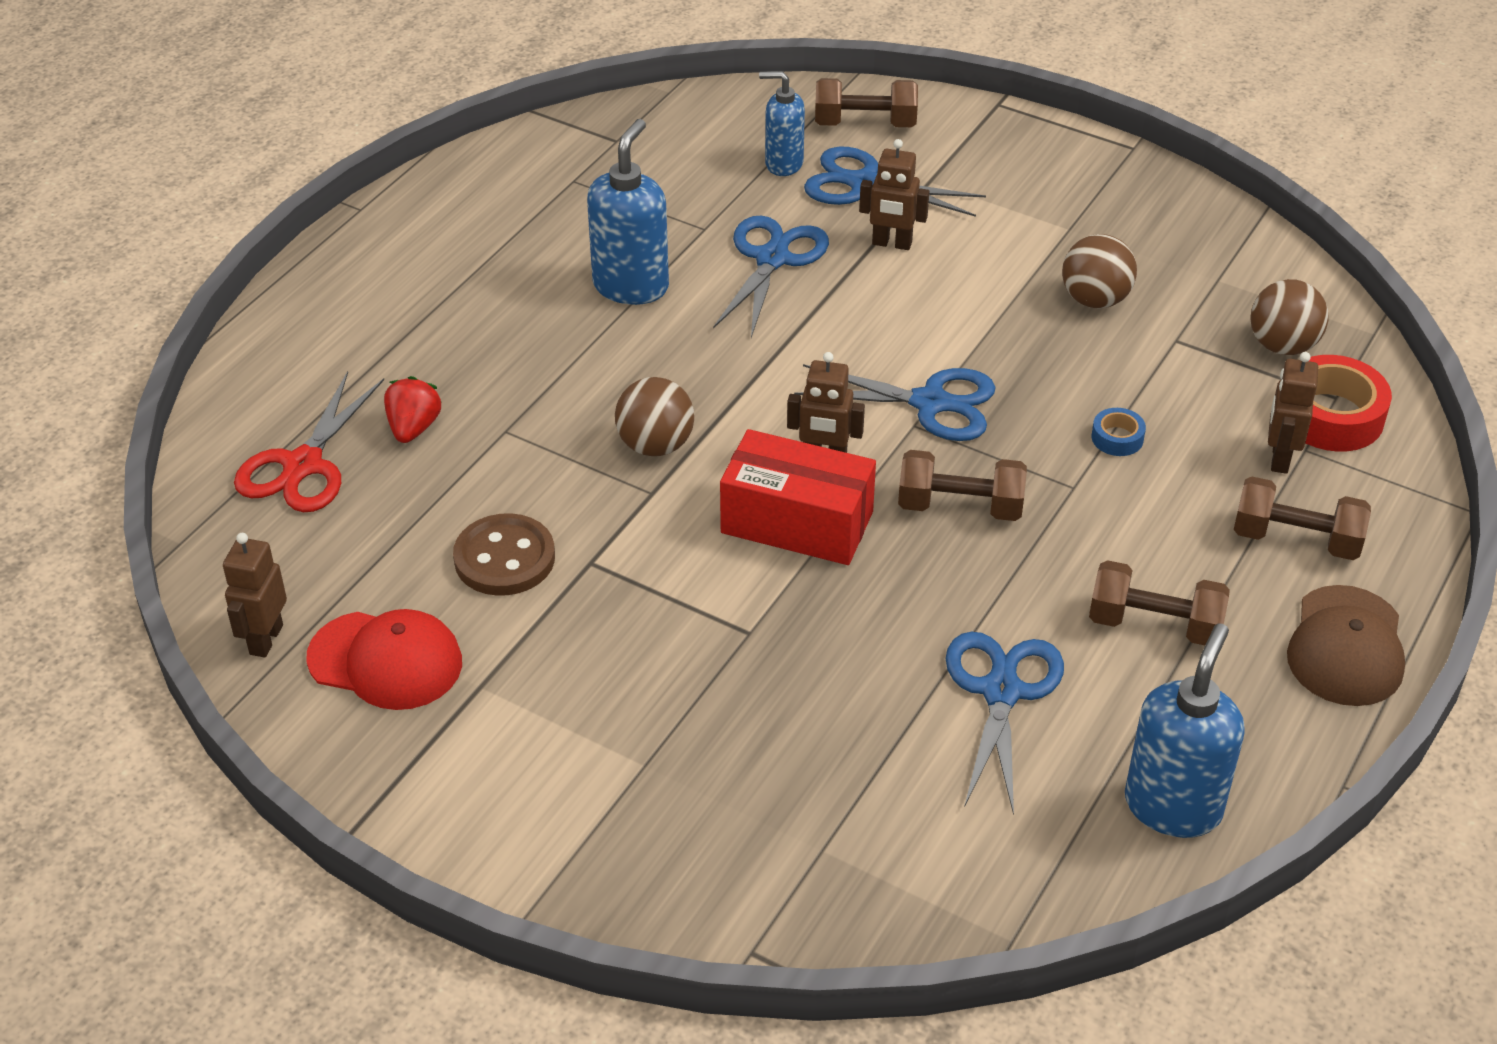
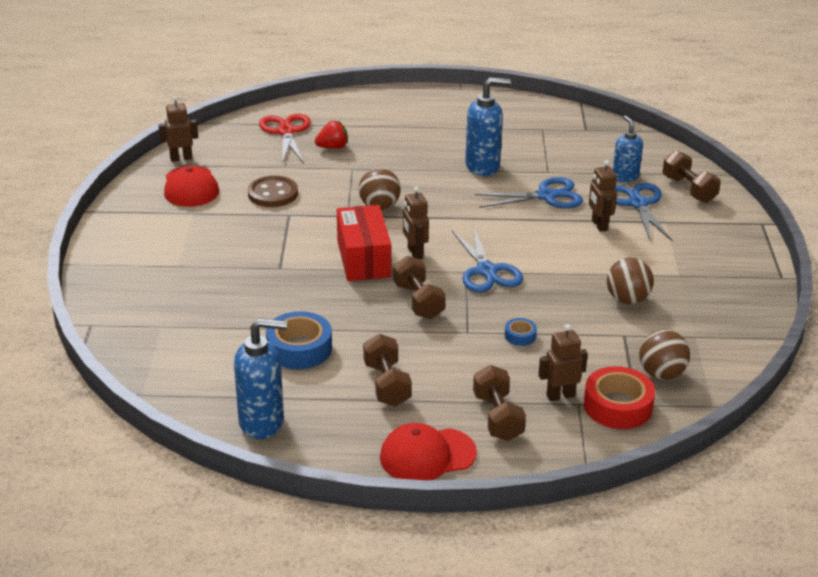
camera: 60 degrees right, 10 degrees down
(303, 465) = (286, 132): red scissors -> red scissors turned 90 degrees clockwise
(1001, 691) = (299, 348): blue scissors -> blue tape
(1346, 647) = (427, 455): brown cap -> red cap

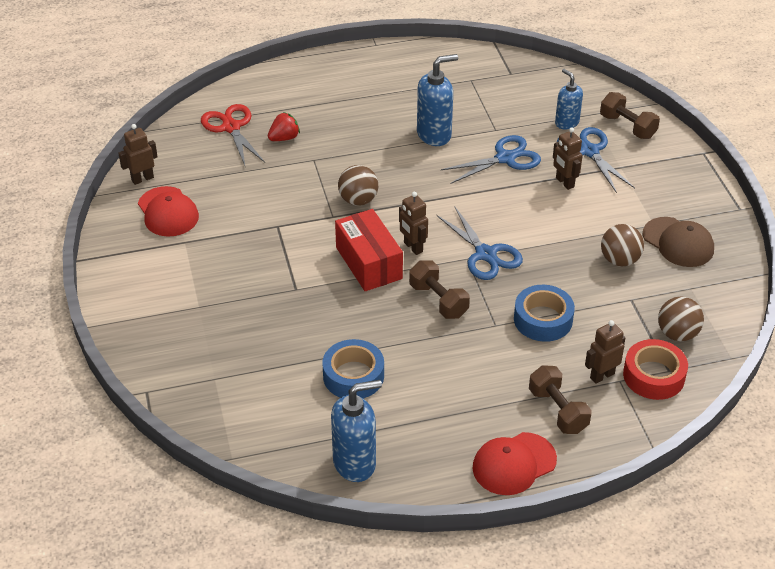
camera: 15 degrees left, 10 degrees up
(273, 194) = (251, 204): brown button -> none
(386, 384) = (448, 397): brown dumbbell -> none
(520, 336) = (543, 319): blue tape -> blue tape, size x2.03
(699, 295) = (678, 242): none -> brown cap

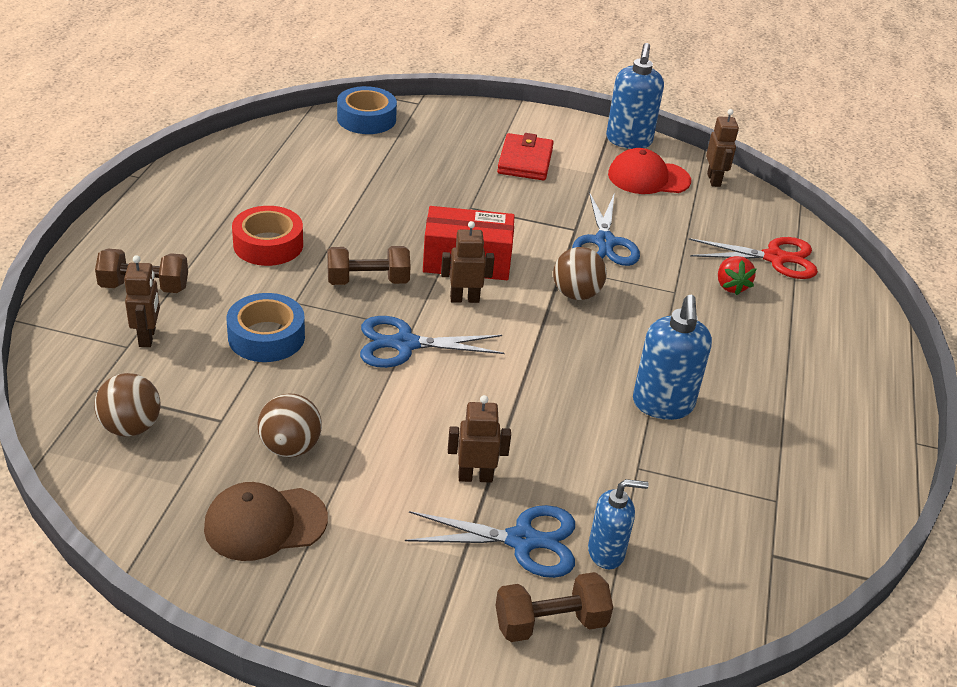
camera: 115 degrees right, 5 degrees down
(198, 285) = (525, 161): none -> red wallet
(353, 376) = (325, 196): blue tape -> blue tape (366, 119)
(355, 463) = (230, 161): blue soap dispenser -> blue soap dispenser (628, 141)
(505, 158) = (568, 446): blue scissors -> blue scissors (604, 242)
(514, 464) = (123, 234): red cap -> none
(653, 376) = (102, 373): red tape -> red tape (268, 245)

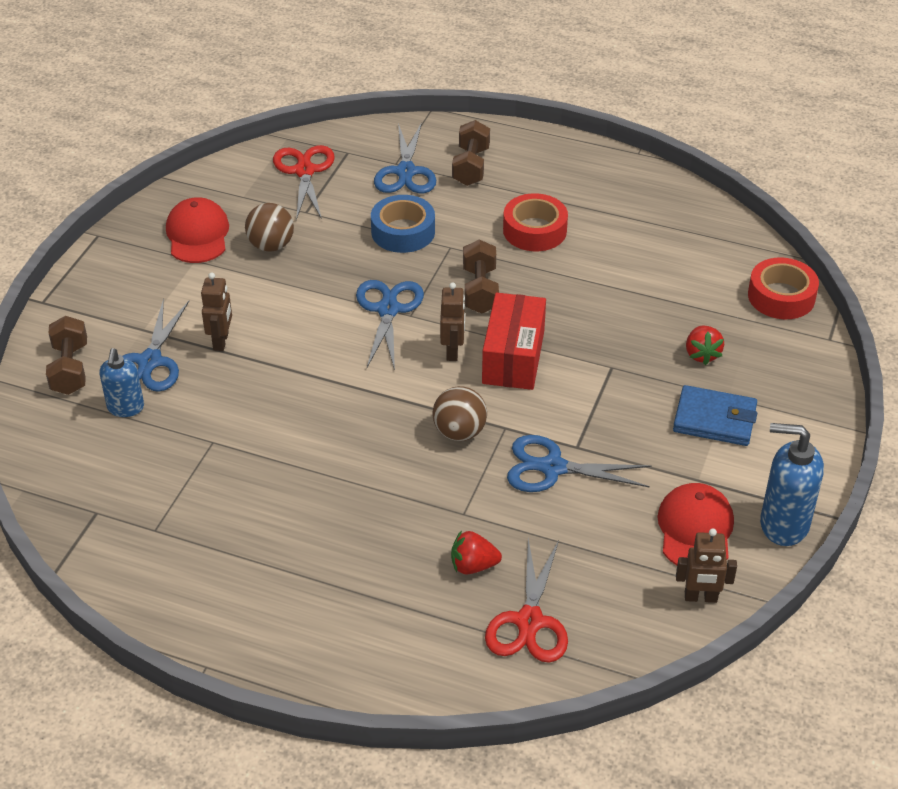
camera: 100 degrees right, 5 degrees up
(131, 427) = (304, 171): brown ball -> red scissors
(147, 337) = (406, 172): brown robot -> blue scissors
(265, 523) = (197, 235): brown cap -> red cap
(366, 119) = (781, 296): blue tape -> red tape
(446, 161) = (702, 354): none -> red strawberry
(525, 161) = (714, 419): red wallet -> blue wallet
(663, 405) = (288, 472): blue soap dispenser -> none

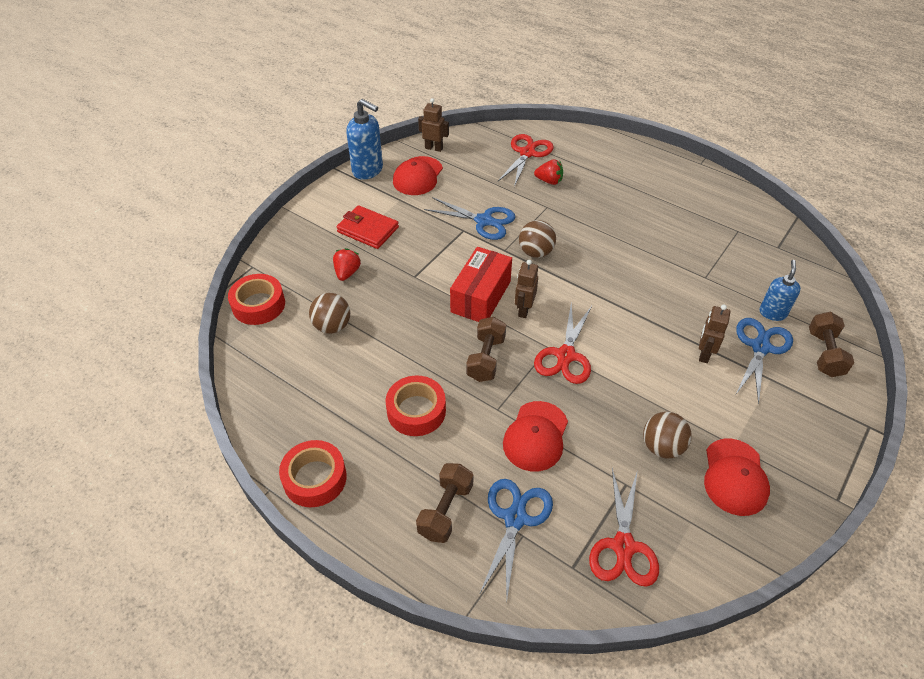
camera: 165 degrees left, 5 degrees up
(388, 310) = (565, 356): blue scissors -> red scissors
(403, 232) = (536, 436): blue tape -> red cap
(602, 166) = (315, 478): none -> red tape
(676, 290) = (332, 326): none -> brown ball
(714, 419) = (368, 230): blue wallet -> red wallet

